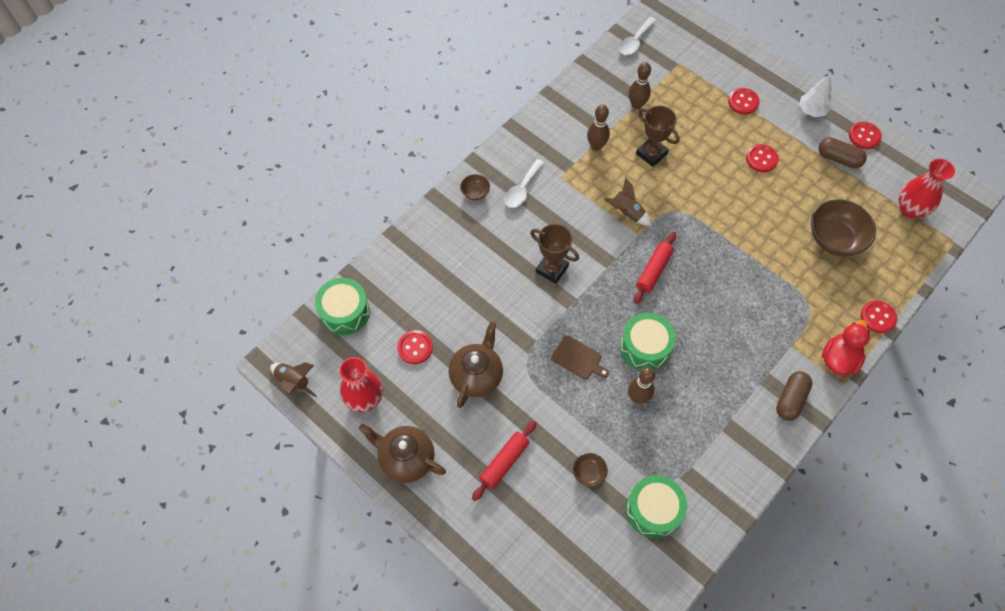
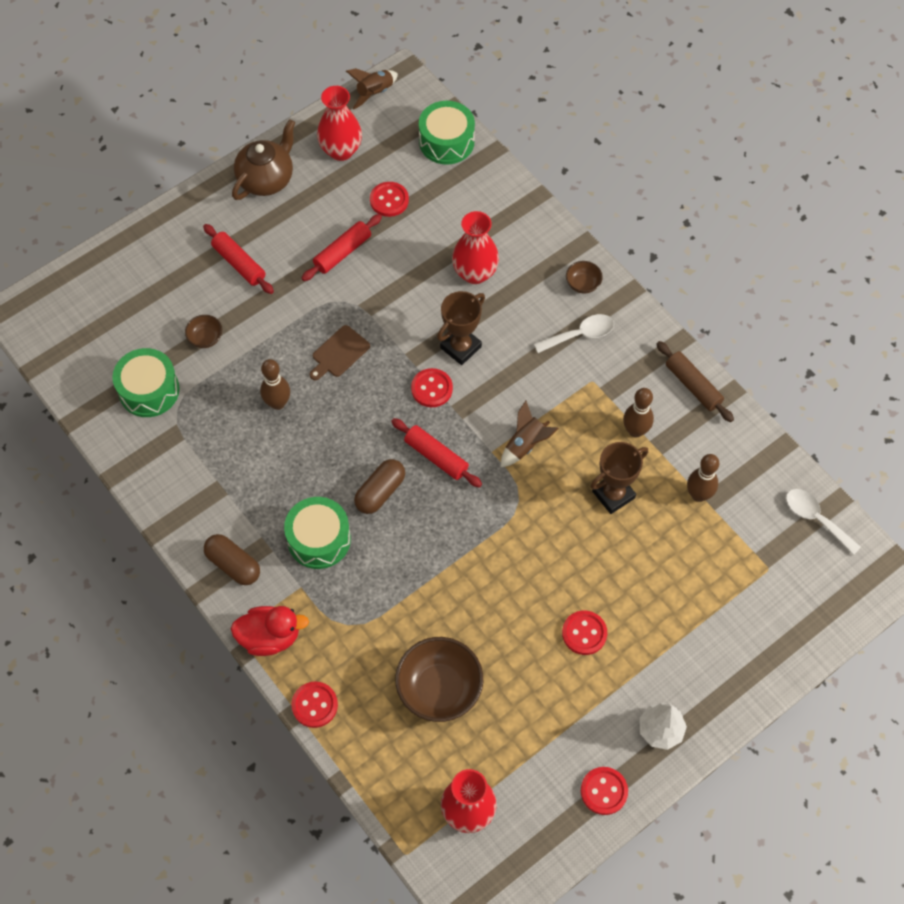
camera: 100 degrees right, 0 degrees up
(476, 376) = (342, 252): brown teapot -> red rolling pin
(479, 269) = (475, 273): none -> red vase
(522, 189) = (580, 335): white spoon -> white spoon turned 120 degrees clockwise
(550, 115) = (693, 385): none -> brown rolling pin
(645, 347) = (337, 424): green drum -> green drum (319, 539)
(743, 102) = (687, 637): red button -> red button (432, 389)
(838, 158) = (569, 740): brown capsule -> brown capsule (380, 492)
(839, 359) = (270, 637): red duck -> red duck turned 45 degrees counterclockwise

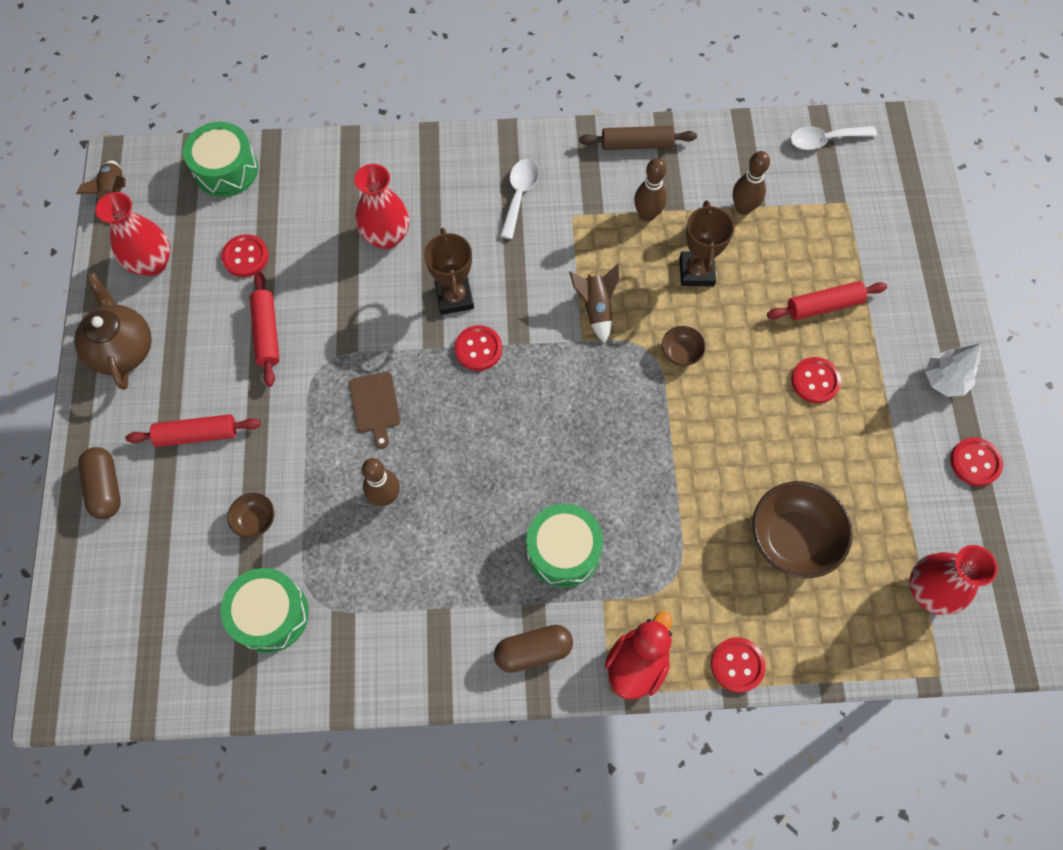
camera: 55 degrees left, 5 degrees up
(380, 492) = (553, 462): brown capsule -> brown capsule (105, 487)
(436, 457) = (552, 390): red rolling pin -> red rolling pin (824, 306)
(583, 284) = (470, 160): brown bowl -> brown bowl (681, 353)

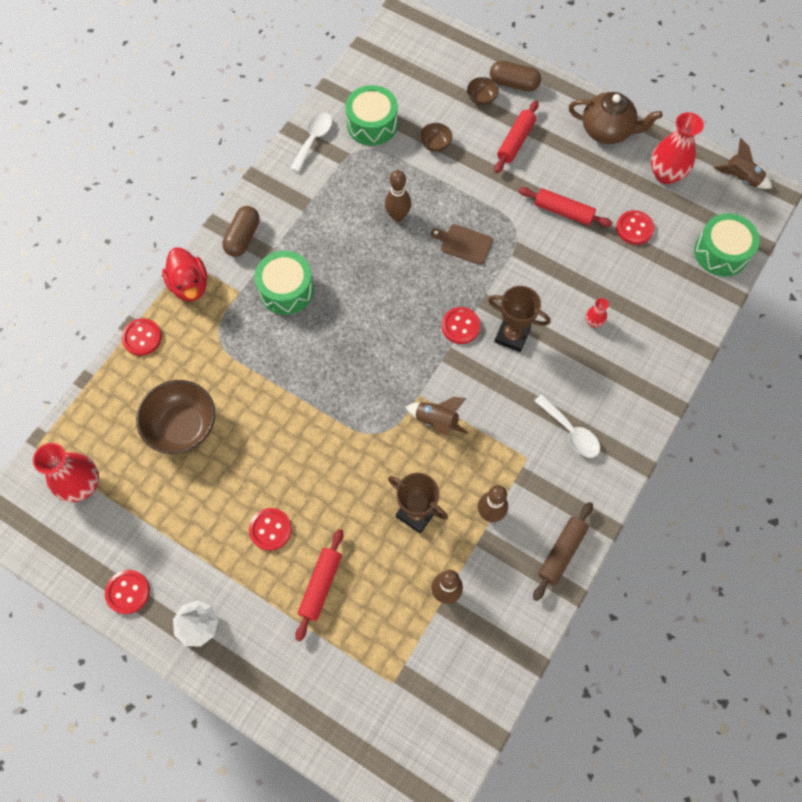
camera: 125 degrees right, 0 degrees up
(386, 236) = (593, 322): red vase -> red vase, size x0.47
(681, 353) = (361, 453): brown bowl -> brown bowl (481, 98)
(824, 140) = (463, 716): white spoon -> white spoon (313, 139)

